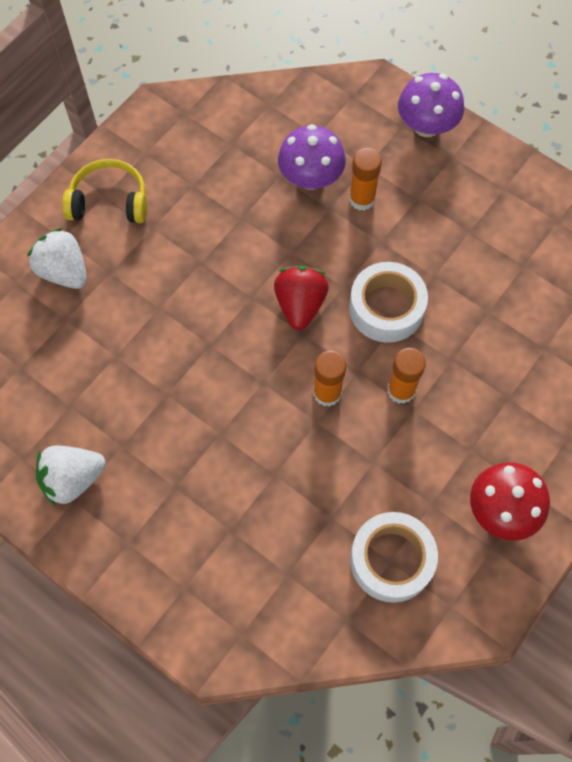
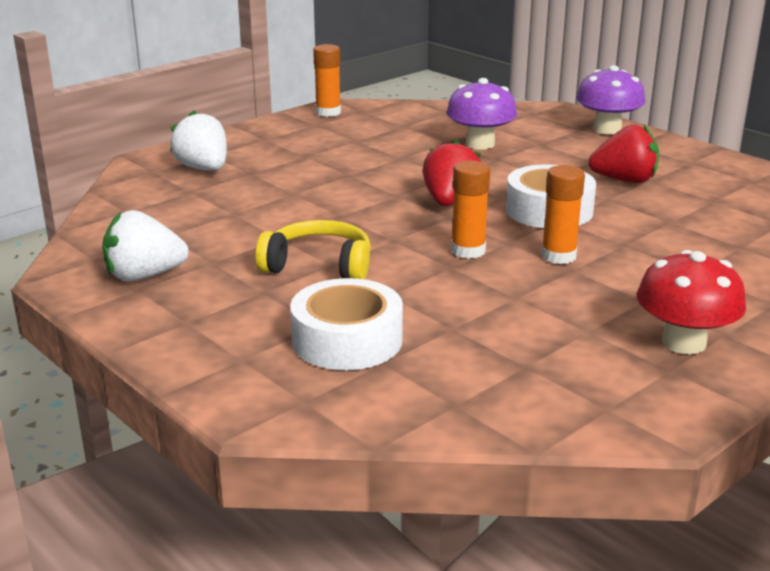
camera: 10 degrees right, 40 degrees down
(109, 201) = (268, 141): yellow headphones -> yellow headphones (319, 266)
(362, 199) = (532, 157): orange glue stick -> orange glue stick (328, 112)
(391, 560) = (527, 364): white tape -> white tape (347, 340)
(447, 238) = (624, 180): none -> red strawberry

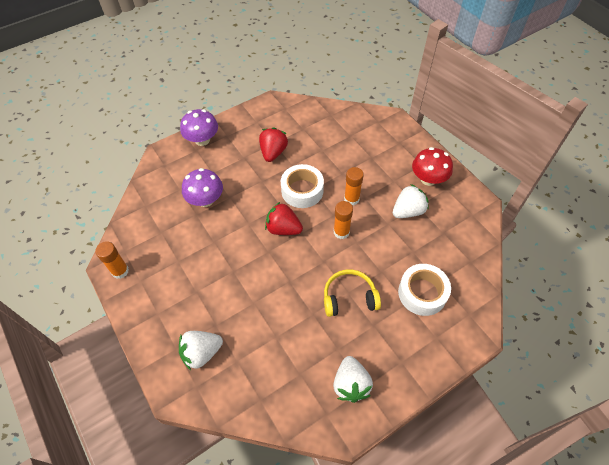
camera: 80 degrees left, 30 degrees up
(319, 266) = (349, 298): yellow headphones -> yellow headphones turned 60 degrees clockwise
(564, 318) = (408, 211): none -> white strawberry

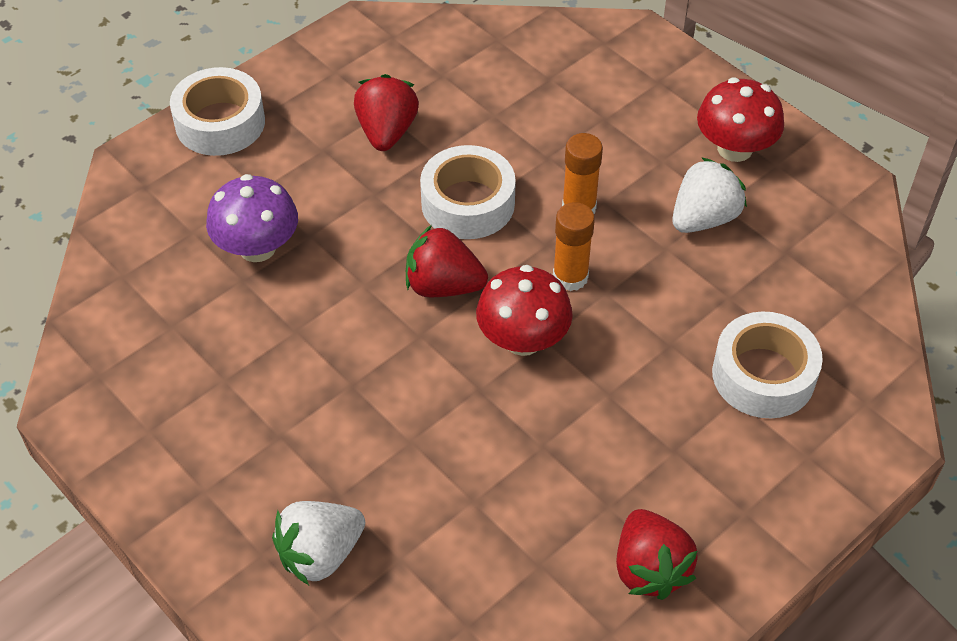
camera: 10 degrees left, 5 degrees down
(120, 271) = (99, 417): orange glue stick -> none
(202, 140) = (220, 123): purple mushroom -> white tape
(314, 260) = (523, 339): none -> red mushroom
(349, 298) = (613, 404): yellow headphones -> none
(351, 384) = (649, 569): white strawberry -> red strawberry

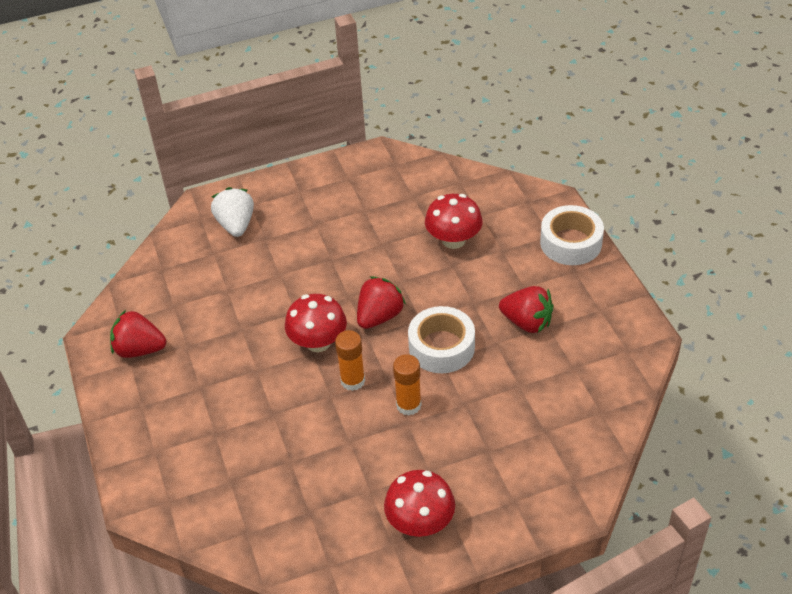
camera: 115 degrees right, 5 degrees down
(257, 247) = (453, 240): purple mushroom -> red mushroom
(704, 218) = (363, 474): white strawberry -> none
(763, 375) = (222, 453): white tape -> none

